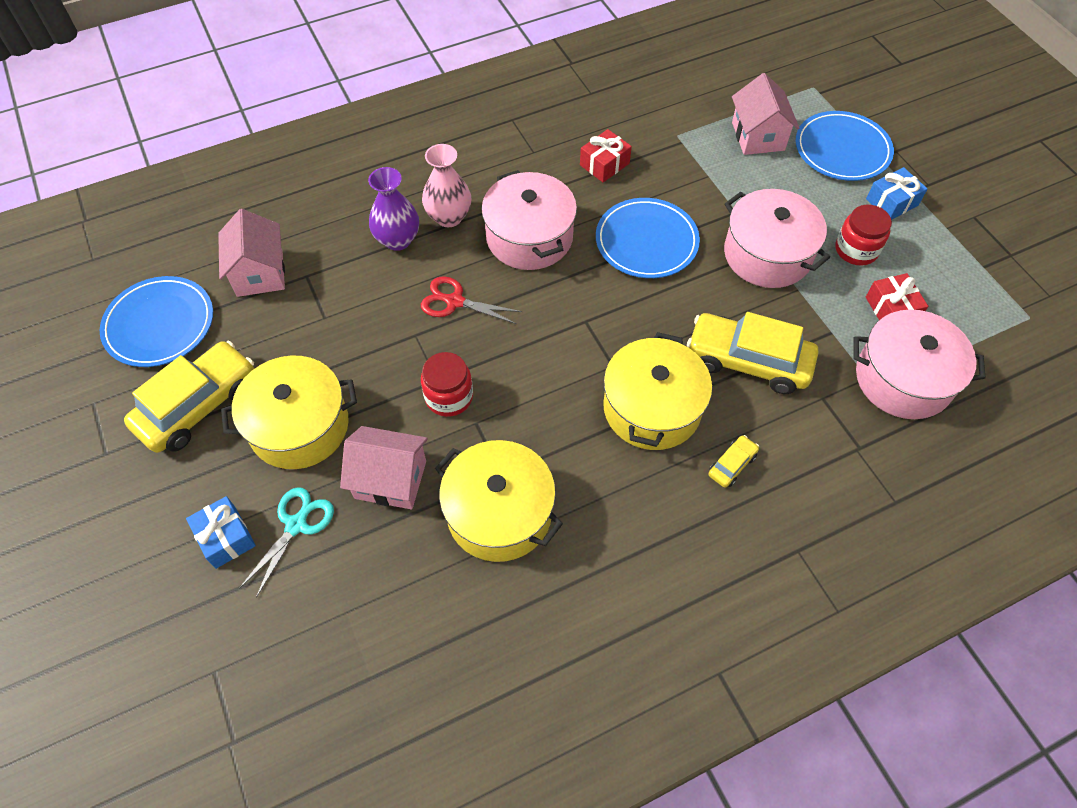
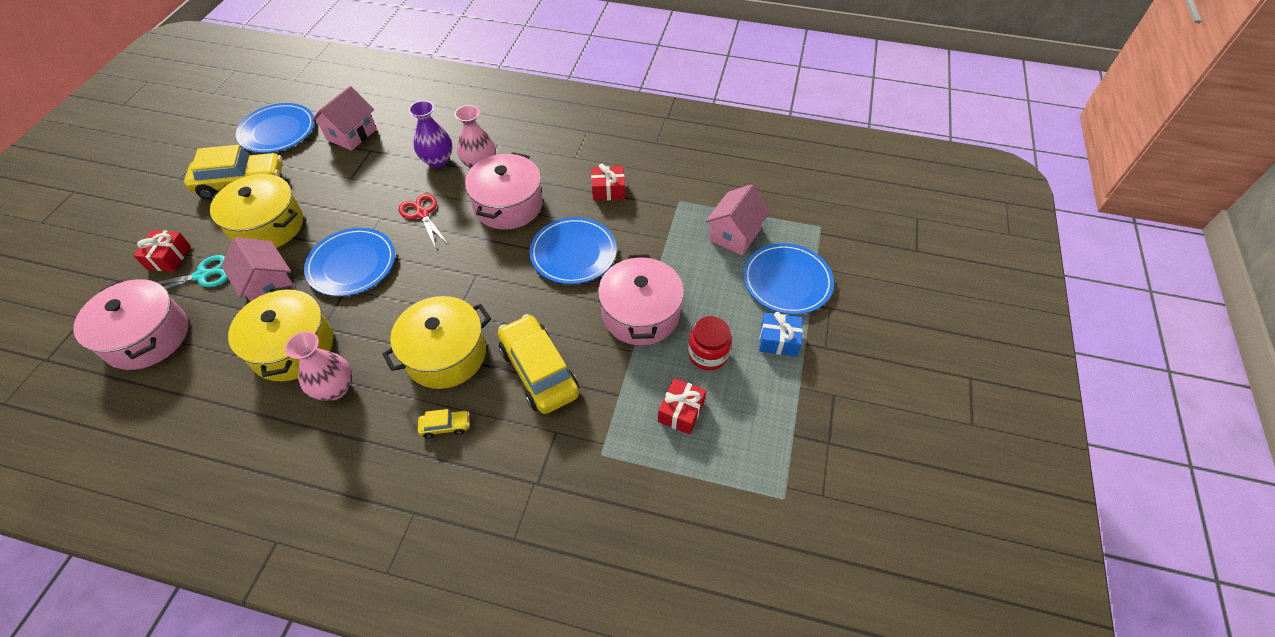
camera: 40 degrees right, 5 degrees down
(226, 537) = (169, 257): blue gift -> red gift
(449, 397) = (352, 264): red jar -> blue plate
(592, 514) = (335, 388): none -> pink vase
(903, 379) = (627, 464): pink pot -> pink pot (147, 337)

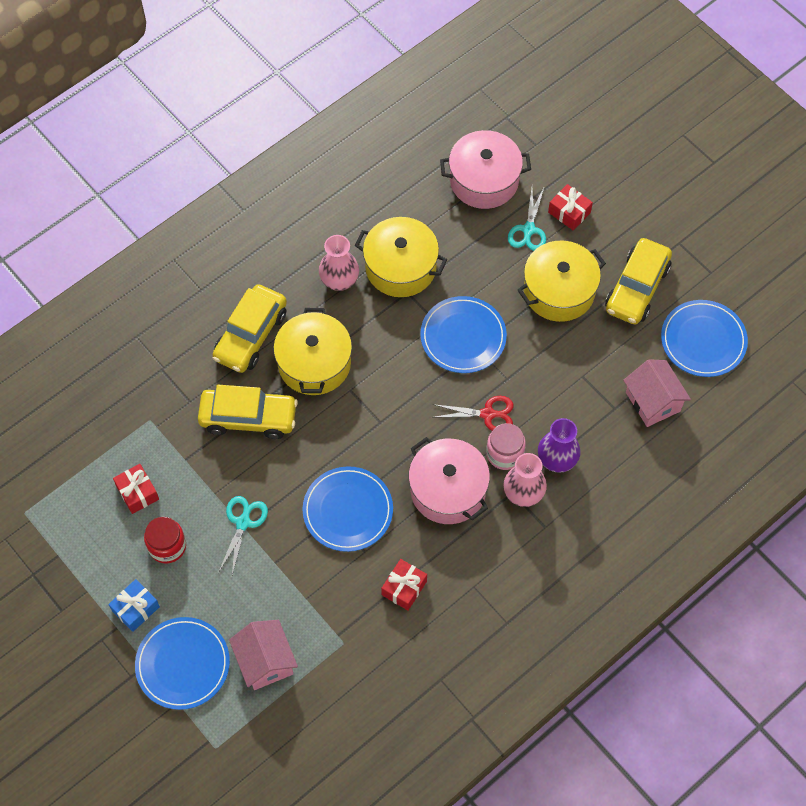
camera: 125 degrees right, 10 degrees up
(269, 286) = (480, 271): pink house -> none
(445, 426) = (251, 335): yellow car -> yellow car, size x2.25
(452, 189) = (504, 453): none -> pink jar
(640, 314) = (243, 522): pink pot -> turquoise scissors

